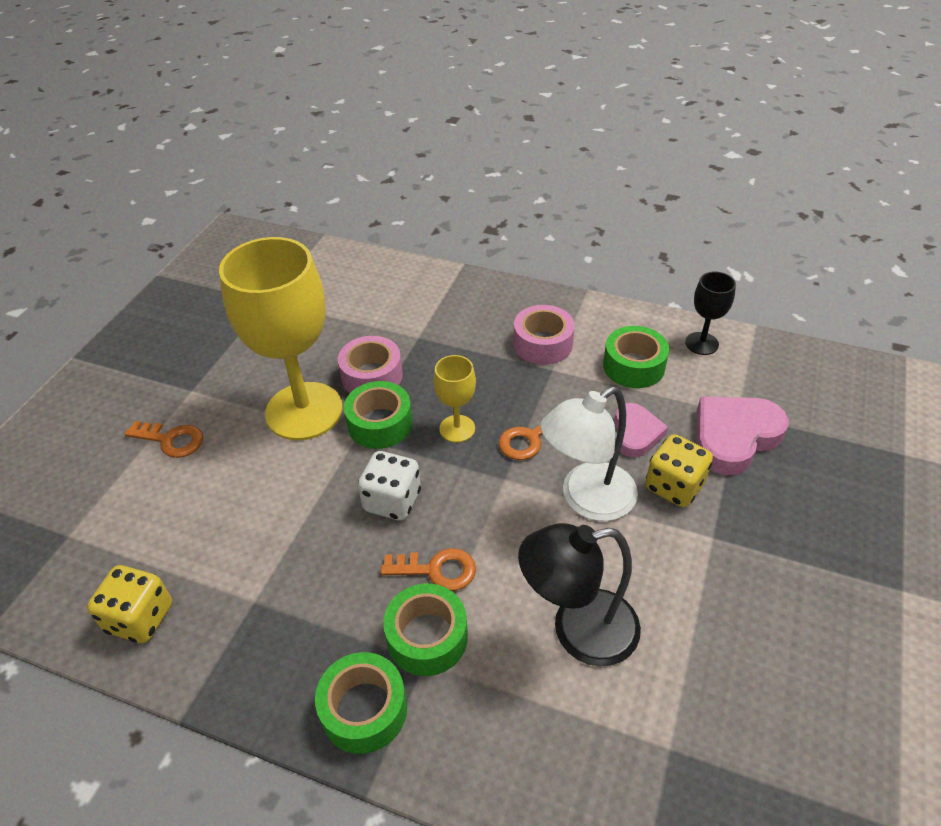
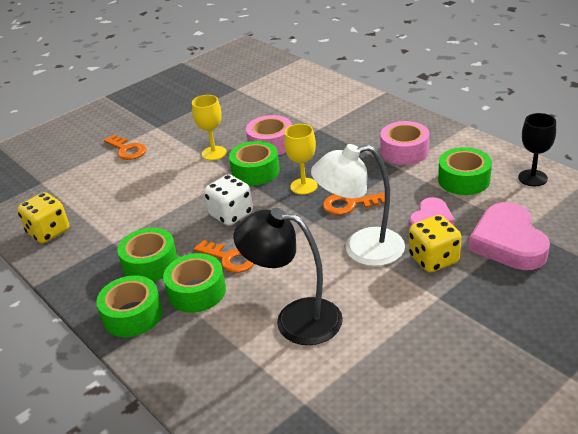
camera: 30 degrees right, 10 degrees down
(304, 411) = (214, 153): yellow goblet -> yellow goblet, size x0.45
(333, 617) = (150, 263): none -> green tape
(734, 437) = (508, 242): pink heart -> pink heart turned 90 degrees counterclockwise

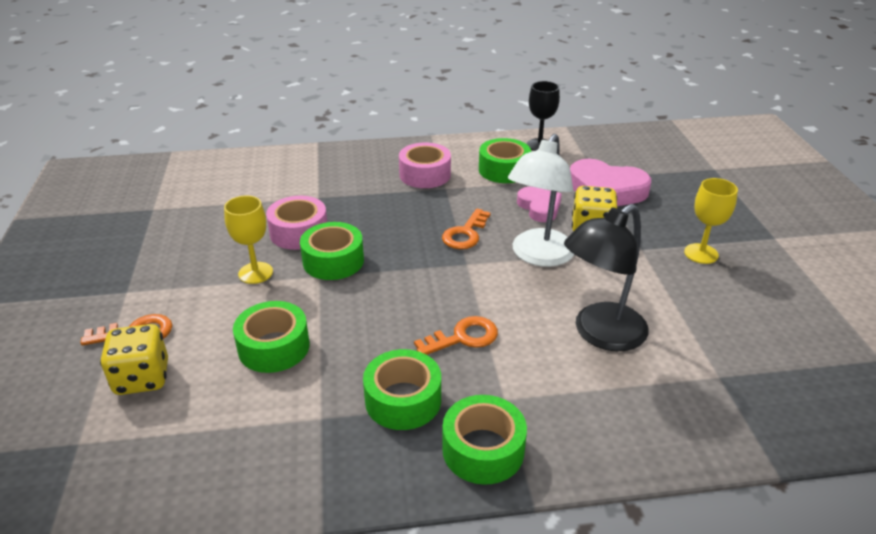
camera: 60 degrees left, 0 degrees up
(49, 232) = (216, 474): yellow dice -> yellow dice (142, 378)
(197, 291) = (493, 382): green tape -> green tape (274, 347)
(231, 214) = (387, 307): white dice -> none
(304, 186) = (402, 244): yellow goblet -> yellow goblet (701, 253)

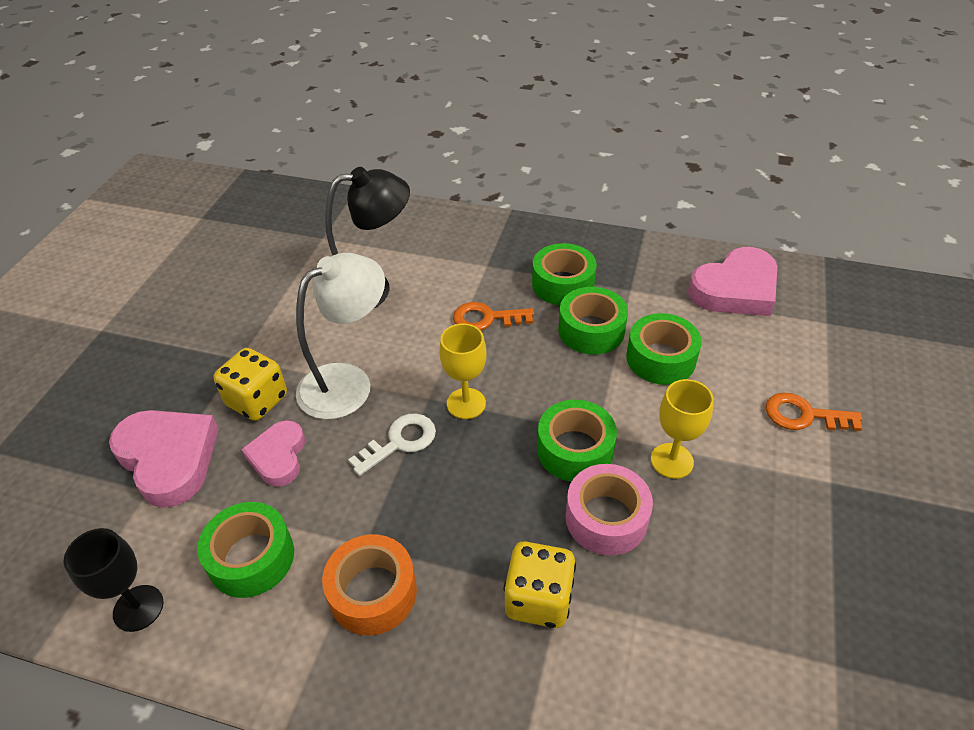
camera: 155 degrees left, 10 degrees up
(142, 378) = (785, 363): yellow dice -> yellow dice (538, 599)
(188, 457) = (735, 289): none -> pink heart
(425, 175) = (373, 592): pink tape -> orange tape
(465, 234) = (400, 442): orange key -> white key
(483, 450) = (523, 240): green tape -> green tape (591, 330)
(701, 253) = (193, 334): yellow goblet -> yellow goblet (466, 403)

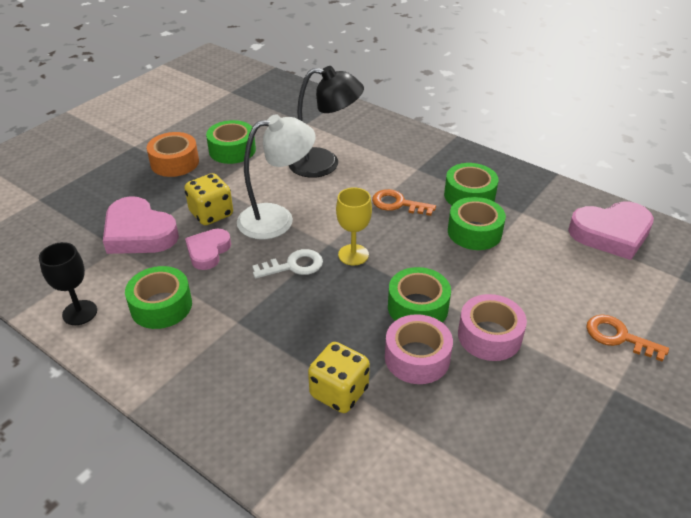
camera: 20 degrees right, 5 degrees down
(169, 459) = (139, 233): pink heart -> pink heart turned 150 degrees clockwise
(373, 592) = (228, 351): orange tape -> orange tape (174, 162)
(660, 358) = (520, 265): green tape -> green tape (232, 150)
(672, 461) = (489, 336): yellow goblet -> pink tape

